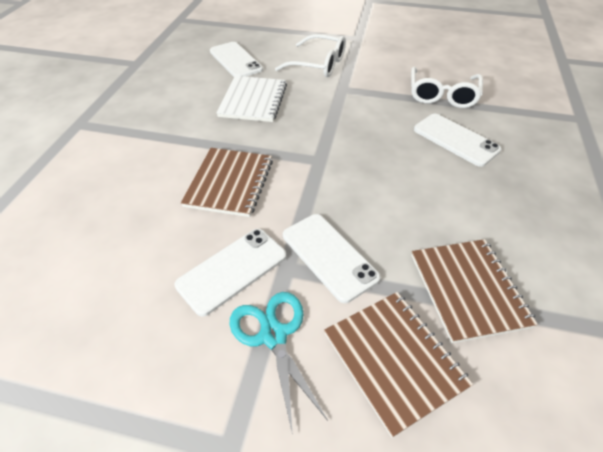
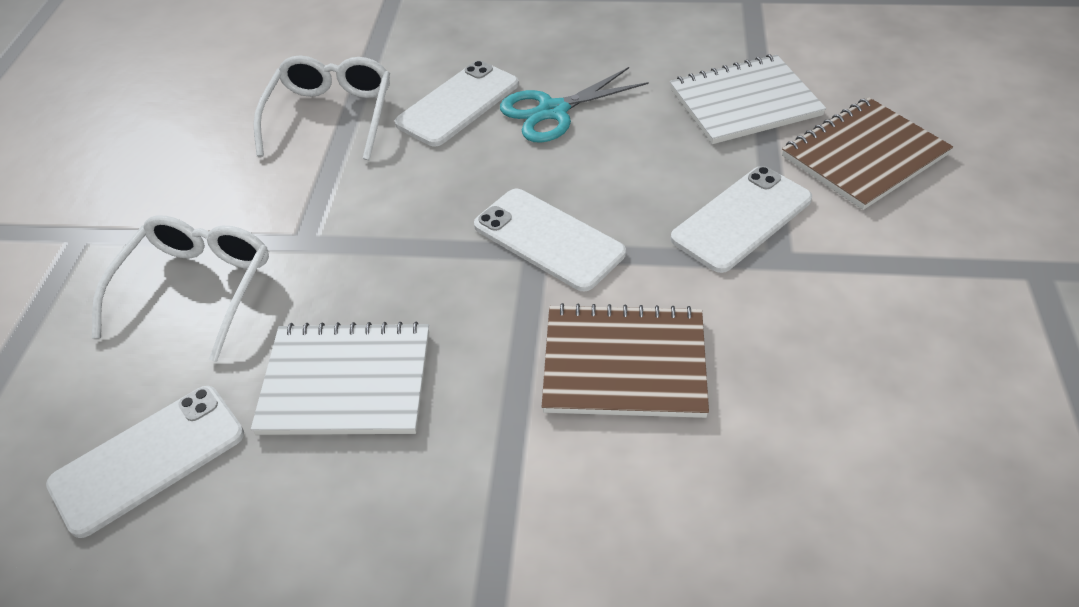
camera: 95 degrees left, 0 degrees up
(232, 270) = (810, 317): white phone -> white phone (548, 239)
(273, 335) = (887, 256): turquoise scissors -> turquoise scissors (552, 111)
(442, 95) = (331, 115): white glasses -> white glasses turned 90 degrees counterclockwise
(468, 290) = (744, 102): brown notebook -> white notebook

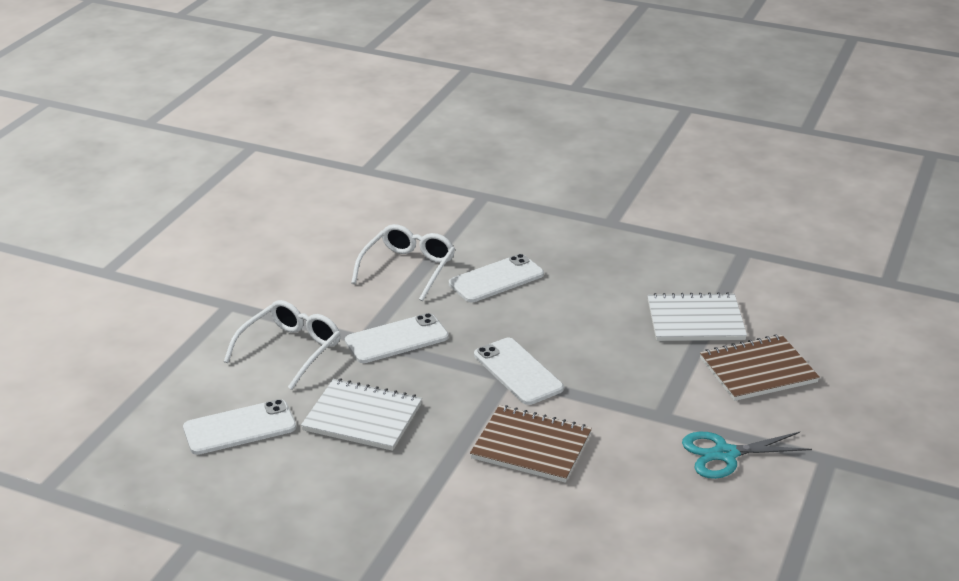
camera: 15 degrees right, 15 degrees down
(552, 111) = (558, 297): turquoise scissors -> turquoise scissors (724, 454)
(742, 219) = (650, 388): white phone -> white phone (396, 339)

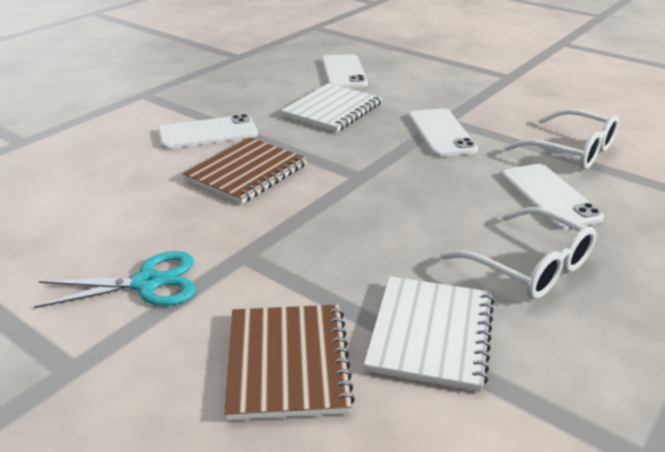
camera: 105 degrees right, 0 degrees up
(291, 349) = (438, 93): white glasses -> white glasses (530, 267)
(518, 372) = (365, 183): white phone -> white phone (208, 133)
(724, 454) = (148, 283): turquoise scissors -> turquoise scissors turned 75 degrees clockwise

